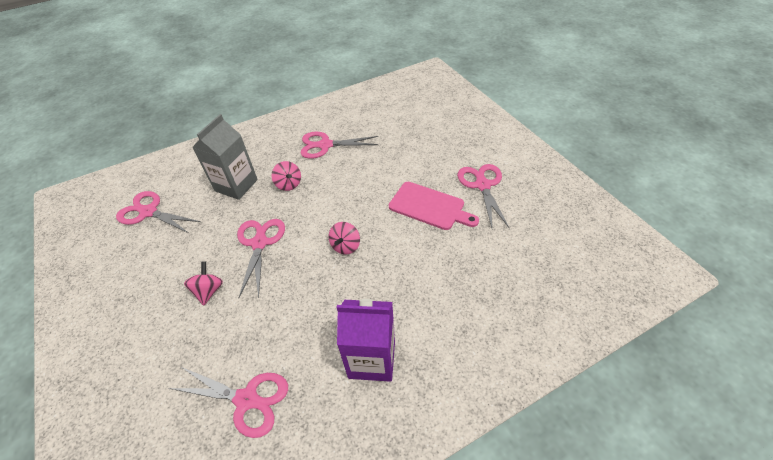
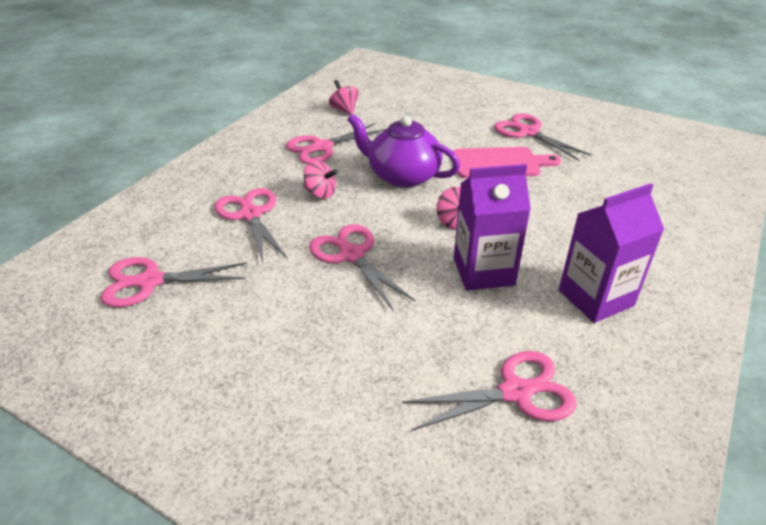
camera: 35 degrees left, 10 degrees down
(209, 291) = (343, 322): pink spinning top -> pink spinning top (344, 110)
(236, 185) = (250, 215): grey carton -> pink scissors
(322, 296) = (483, 271): none -> purple carton
(351, 190) = (402, 176): none -> purple teapot

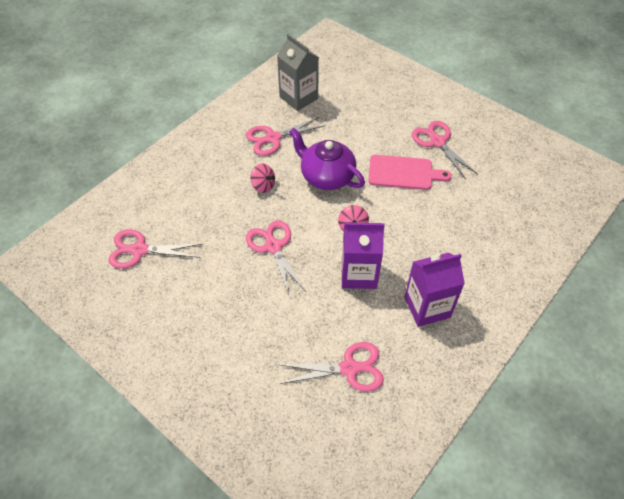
camera: 10 degrees right, 15 degrees up
(250, 215) = (211, 200): pink scissors -> none
(344, 110) = (298, 97): pink spinning top -> grey carton

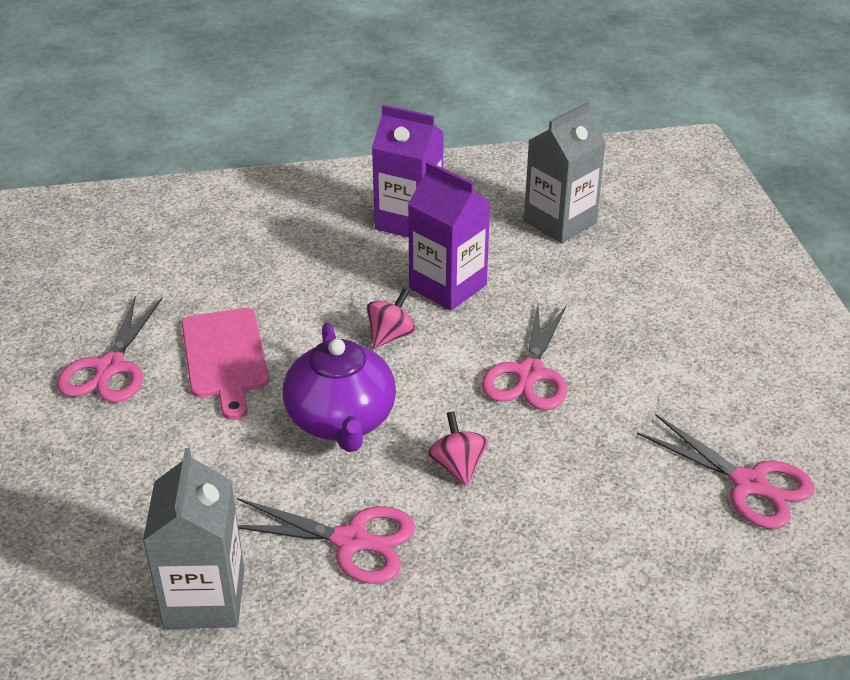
camera: 140 degrees left, 15 degrees down
(349, 368) = (560, 222): pink scissors -> grey carton
(403, 173) = (225, 357): pink cutting board -> pink cutting board turned 150 degrees counterclockwise

